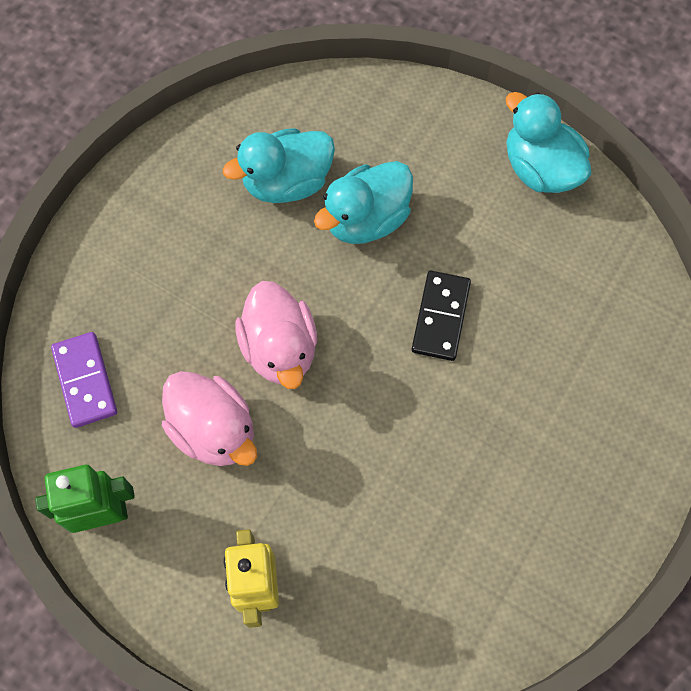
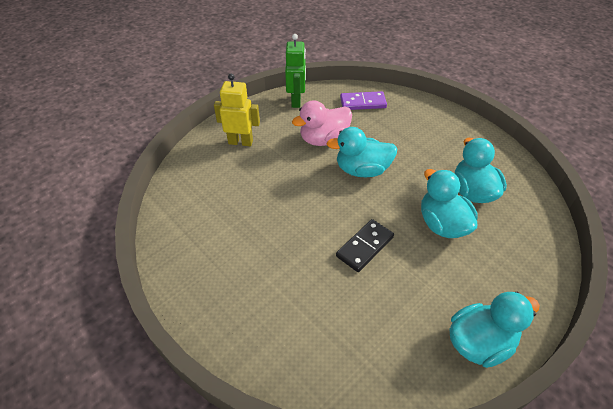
camera: 105 degrees right, 20 degrees down
(280, 349) = (362, 170): pink duck -> turquoise duck
(441, 317) = (365, 247): black domino -> black domino turned 75 degrees counterclockwise

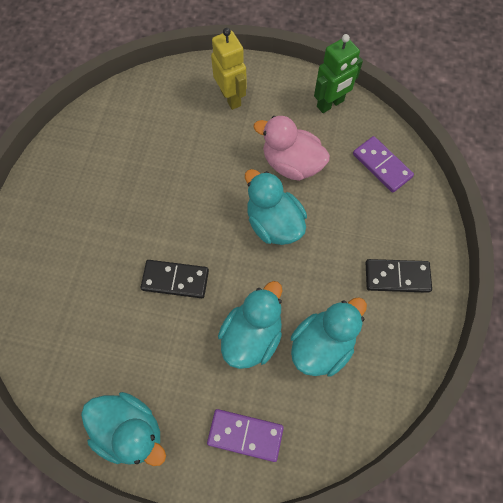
camera: 55 degrees right, 20 degrees up
(446, 135) = (397, 276): none -> black domino
(519, 267) = (245, 435): none -> purple domino

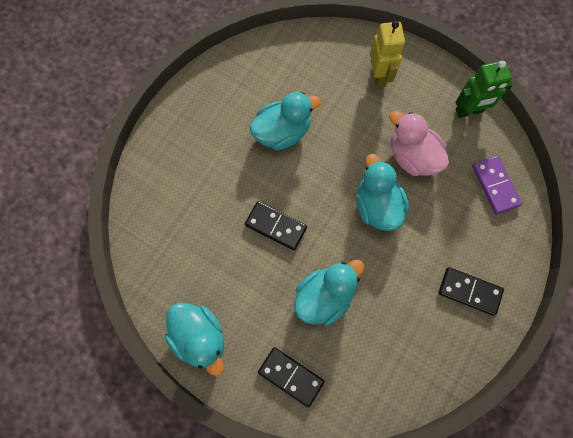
camera: 20 degrees right, 5 degrees up
(245, 435) = (291, 376): purple domino -> black domino
(322, 345) = (381, 326): turquoise duck -> turquoise duck (282, 132)

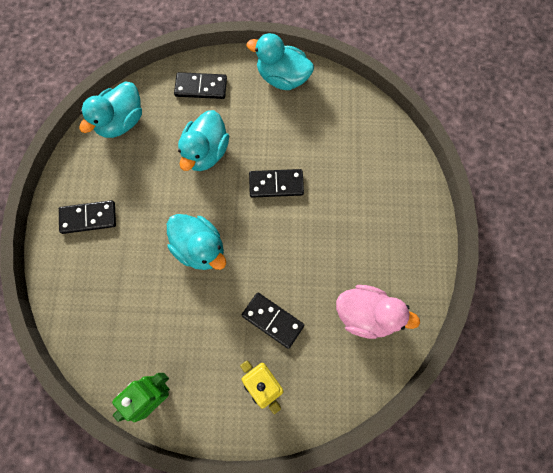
camera: 150 degrees right, 0 degrees up
(282, 132) = (321, 269): turquoise duck -> turquoise duck (121, 122)
(346, 115) = (273, 320): none -> black domino
(412, 156) = (189, 313): pink duck -> pink duck (366, 314)
(495, 185) = (99, 327): purple domino -> none

